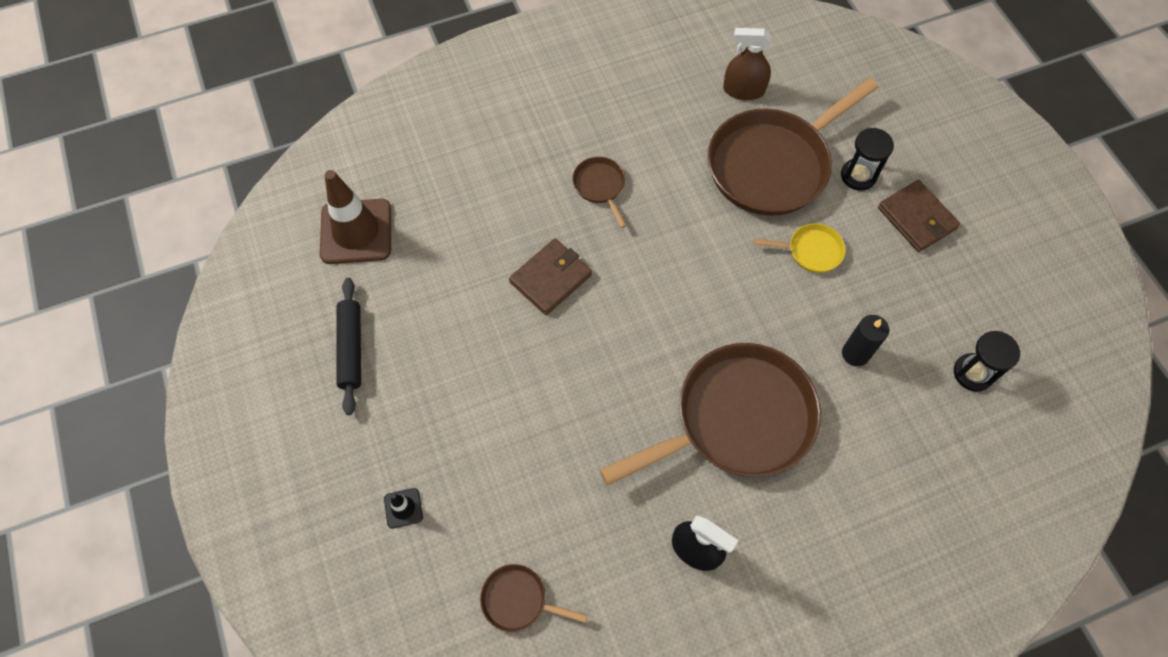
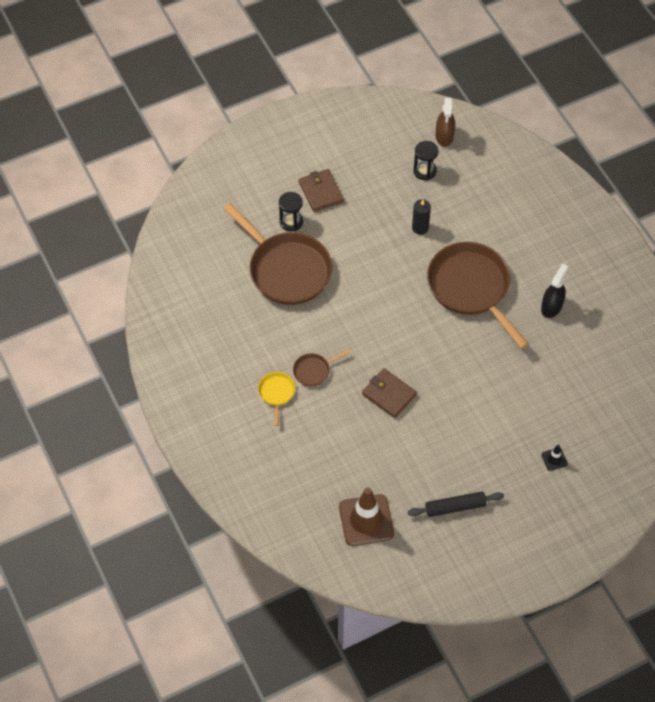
camera: 95 degrees left, 5 degrees down
(518, 600) = (595, 392): brown pan -> none
(743, 90) = (224, 287): brown spray bottle -> brown spray bottle (444, 136)
(810, 251) = (351, 249): yellow pan -> yellow pan (276, 393)
(916, 218) = (321, 192): brown wallet -> brown wallet turned 75 degrees counterclockwise

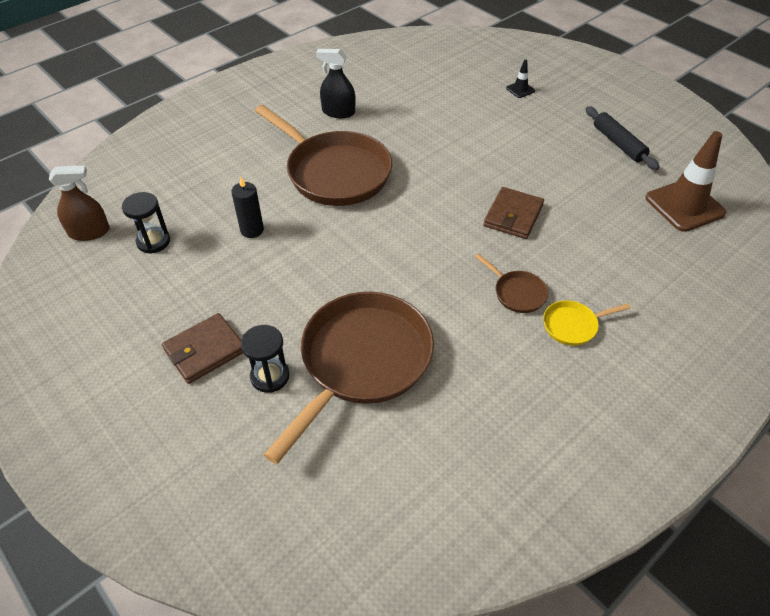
camera: 105 degrees left, 10 degrees down
(471, 288) = (334, 172): brown pan -> brown pan turned 90 degrees counterclockwise

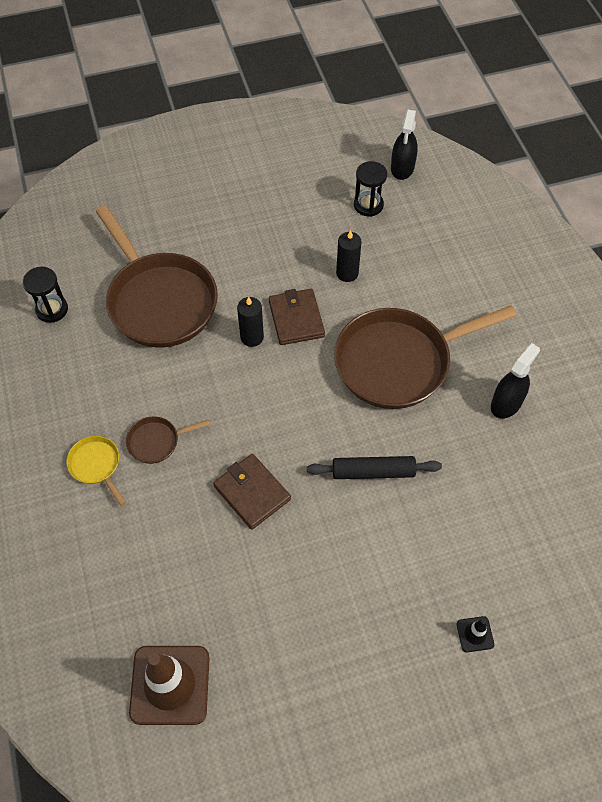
camera: 115 degrees right, 10 degrees up
(89, 232) = (402, 168): brown spray bottle -> black spray bottle
(205, 350) = (230, 212): brown wallet -> brown wallet (296, 319)
(270, 376) = (183, 243): black hourglass -> black hourglass (52, 309)
(364, 270) = (252, 337): none -> black candle
(573, 325) = (96, 466): yellow pan -> yellow pan turned 45 degrees counterclockwise
(618, 143) = (309, 687): black rolling pin -> black rolling pin (373, 472)

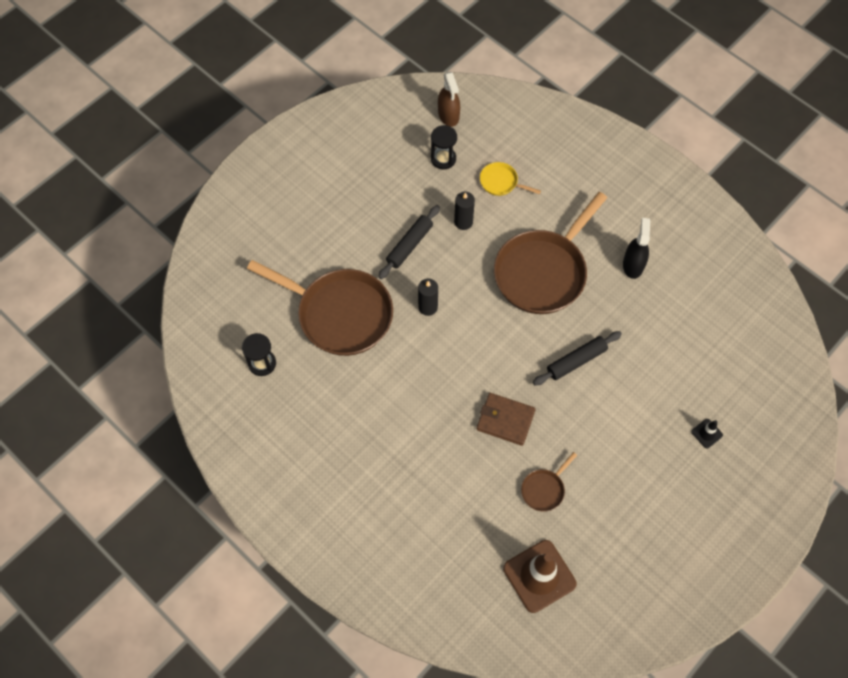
camera: 30 degrees left, 5 degrees up
(96, 466) = (384, 461): yellow pan -> yellow pan (501, 182)
(157, 441) = (414, 420): brown pan -> brown pan (544, 489)
(276, 269) = (409, 245): none -> black rolling pin
(296, 319) = (450, 276): brown wallet -> none
(402, 168) = (448, 115): black spray bottle -> brown spray bottle

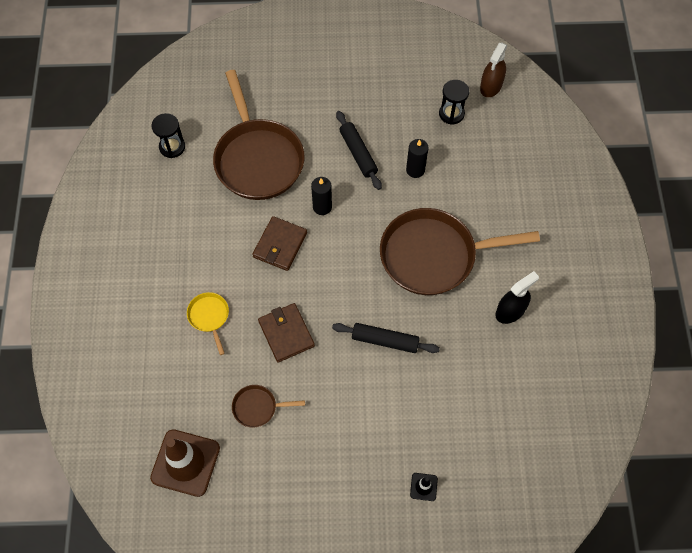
camera: 45 degrees right, 0 degrees up
(409, 245) = (358, 153): black rolling pin -> black rolling pin turned 75 degrees clockwise
(429, 362) = (280, 245): none -> brown wallet
(501, 182) = (476, 165): yellow pan -> yellow pan (209, 317)

